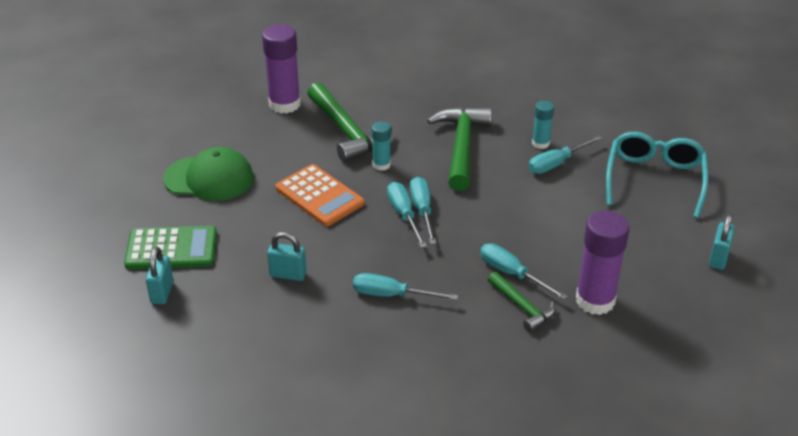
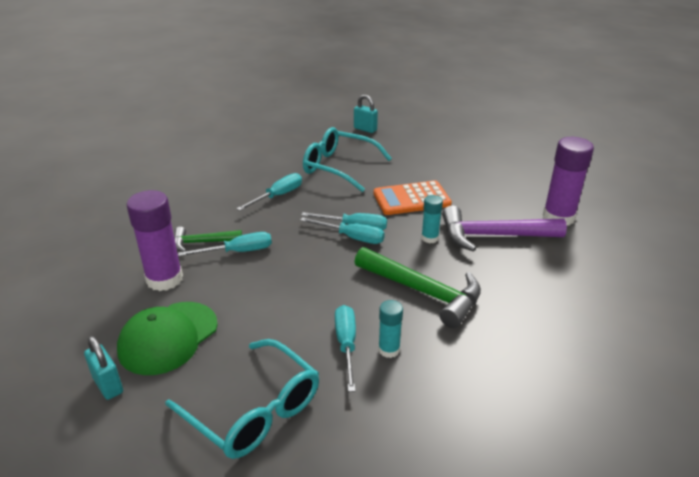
camera: 120 degrees right, 5 degrees down
(171, 249) = (402, 138): green calculator -> none
(209, 178) = (469, 164): green cap -> green cap (168, 338)
(288, 274) = (339, 167): turquoise padlock -> turquoise glasses
(347, 132) = (493, 236): green hammer -> purple hammer

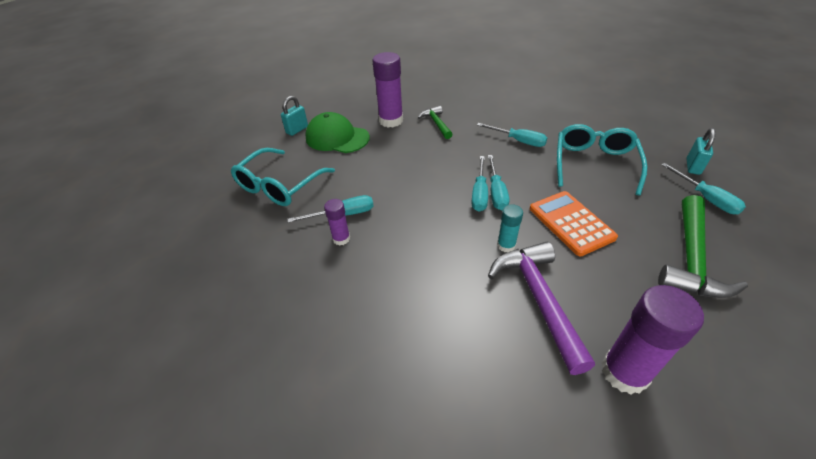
camera: 80 degrees right, 10 degrees up
(238, 252) = (432, 141): turquoise screwdriver -> turquoise screwdriver (706, 198)
(389, 350) = (341, 239): turquoise glue stick -> purple glue stick
(423, 292) = (418, 250): green hammer -> green hammer (691, 258)

